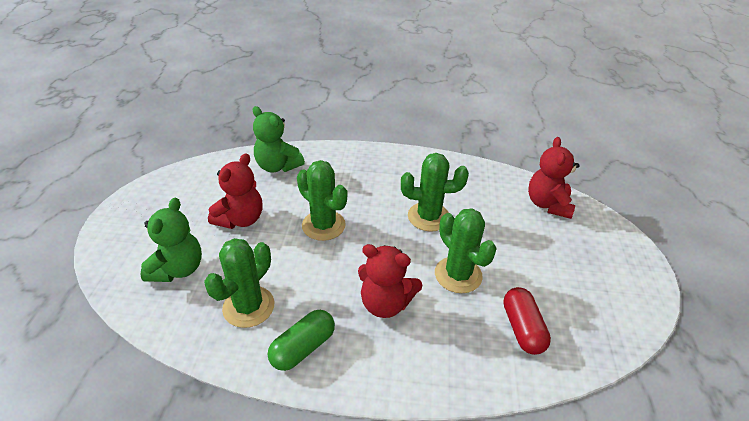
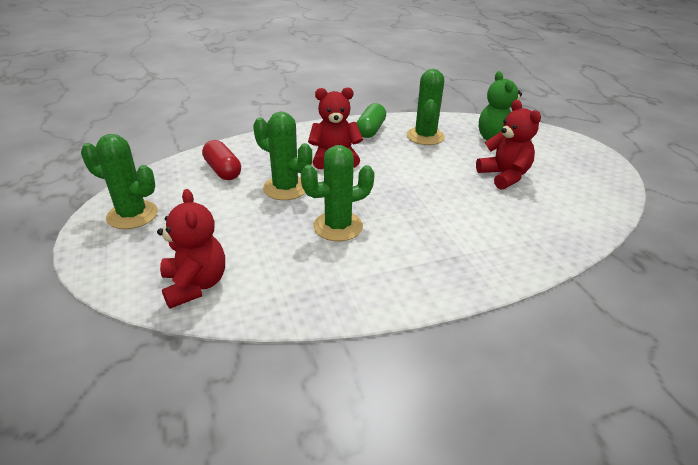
camera: 155 degrees right, 5 degrees down
(241, 219) = (504, 176): red teddy bear -> red teddy bear turned 150 degrees clockwise
(278, 166) = (546, 230): green teddy bear -> none
(323, 225) = (431, 191): green cactus -> green cactus (132, 215)

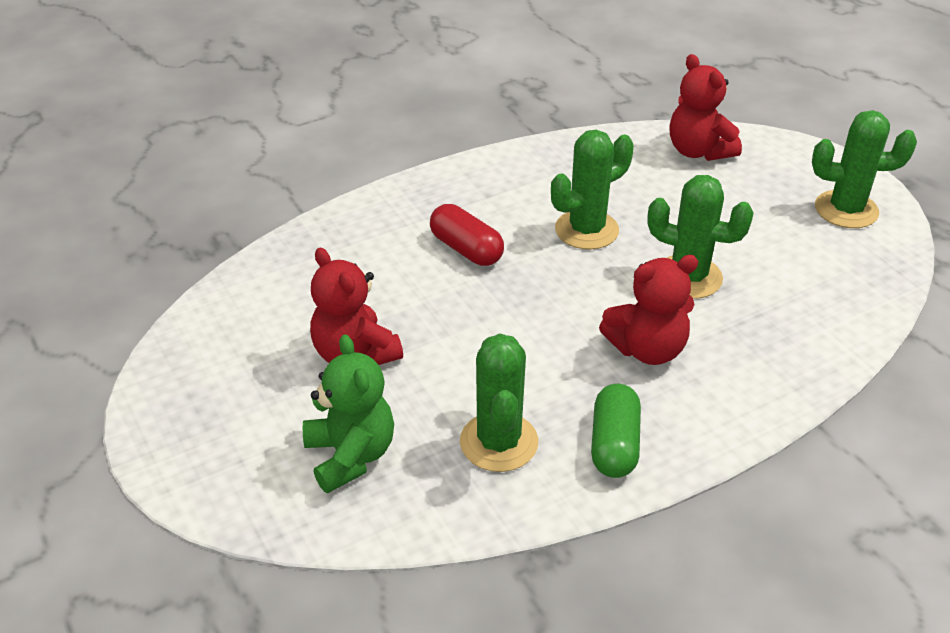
camera: 170 degrees right, 5 degrees up
(222, 170) = (805, 295): red capsule -> red capsule (466, 249)

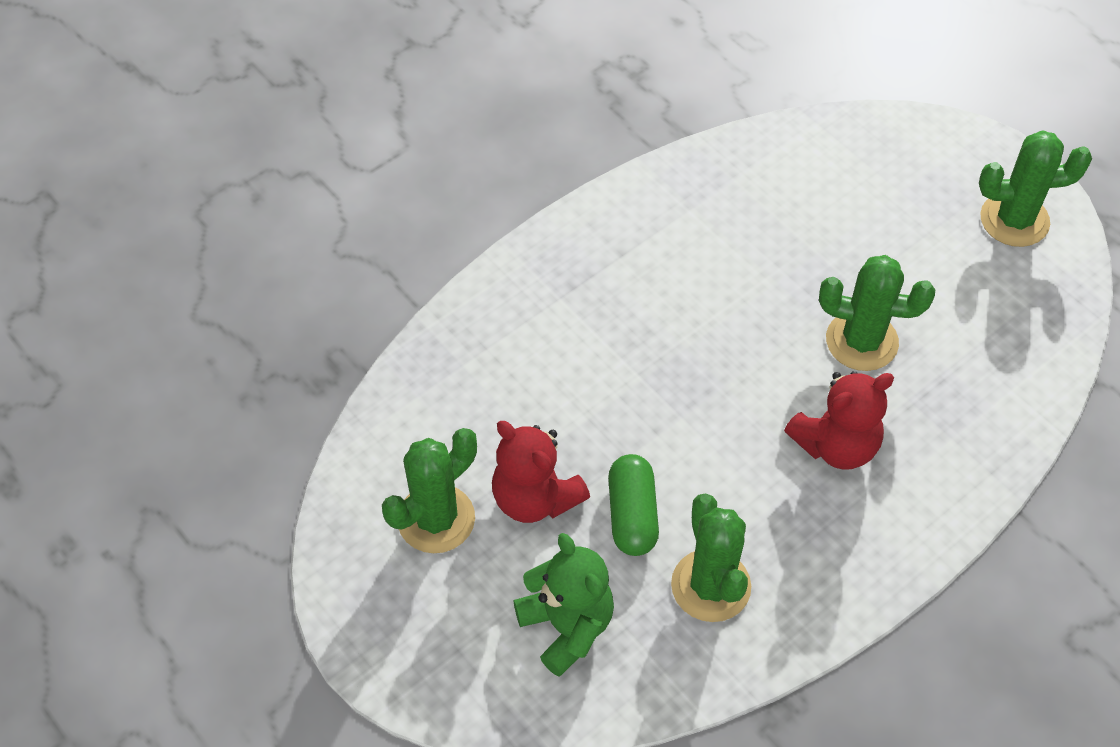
camera: 10 degrees left, 15 degrees up
(466, 249) = (617, 337): red capsule -> none
(586, 230) = (741, 290): green cactus -> green cactus (436, 519)
(614, 444) = (824, 570): green capsule -> green capsule (632, 515)
(698, 151) = (842, 153): red teddy bear -> none

